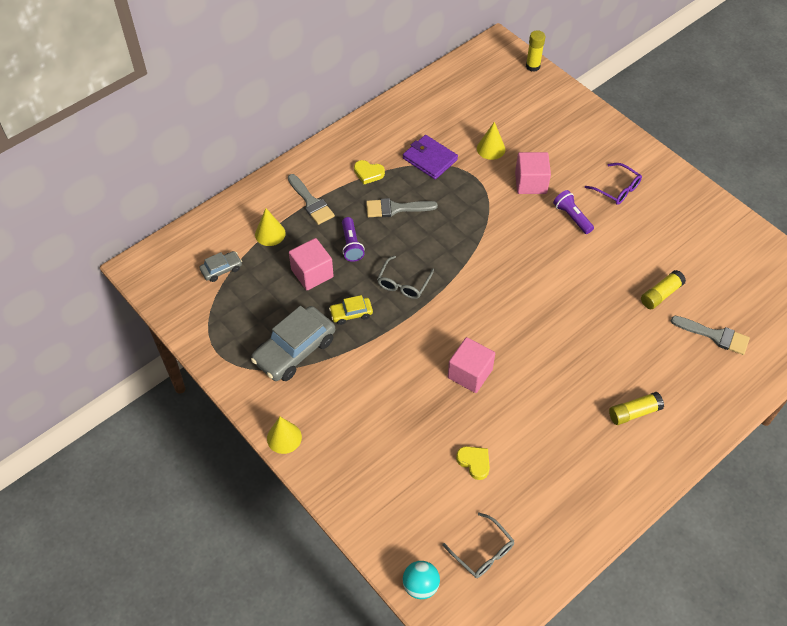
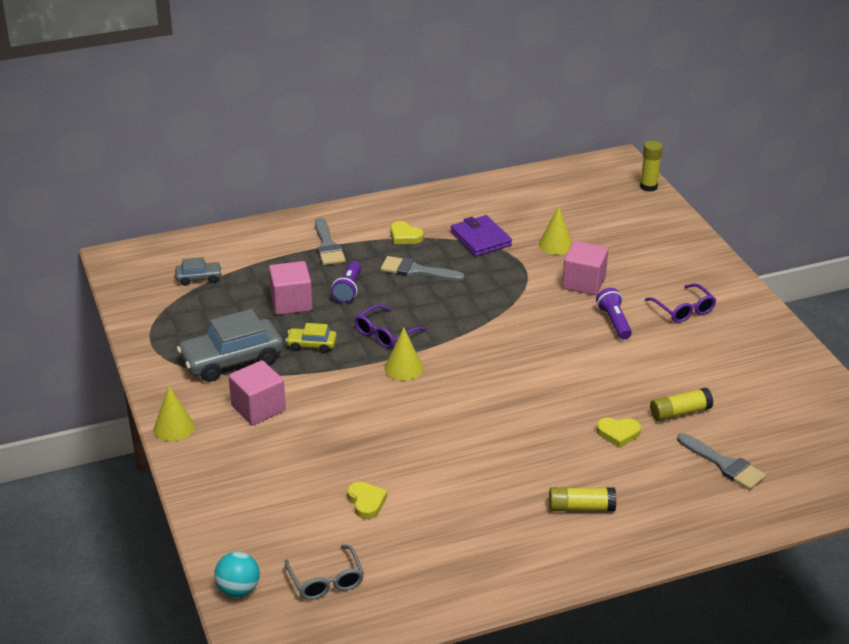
camera: 20 degrees right, 20 degrees down
(270, 233) = (268, 261): yellow cone -> yellow cone (403, 368)
(403, 283) = (384, 334): grey glasses -> purple glasses
(470, 373) = (410, 426): pink cube -> pink cube (258, 408)
(626, 330) = (618, 433): none -> yellow heart

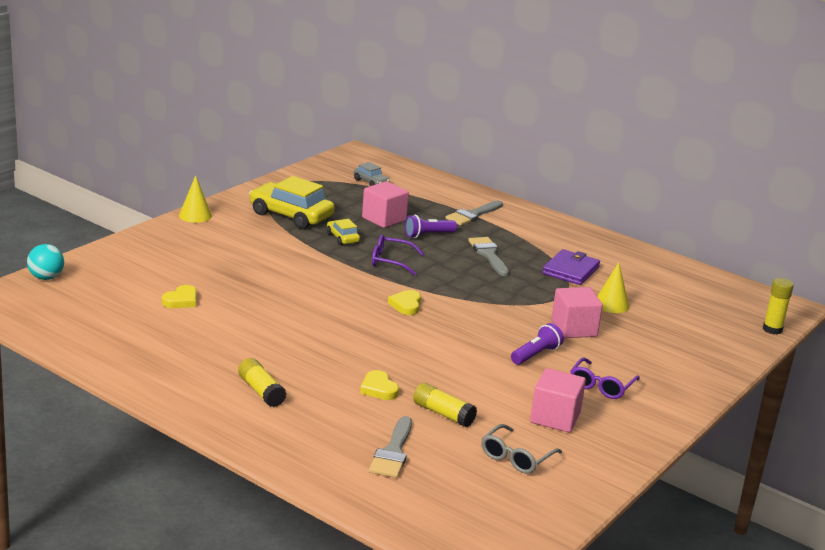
camera: 55 degrees right, 10 degrees down
(232, 360) = (291, 215): grey car -> yellow car
(258, 408) = (247, 237): pink cube -> pink cube (555, 418)
(326, 581) = (81, 306): grey glasses -> grey glasses (516, 457)
(403, 368) = (356, 278): yellow cone -> none
(405, 236) = (528, 240): yellow heart -> yellow heart (406, 305)

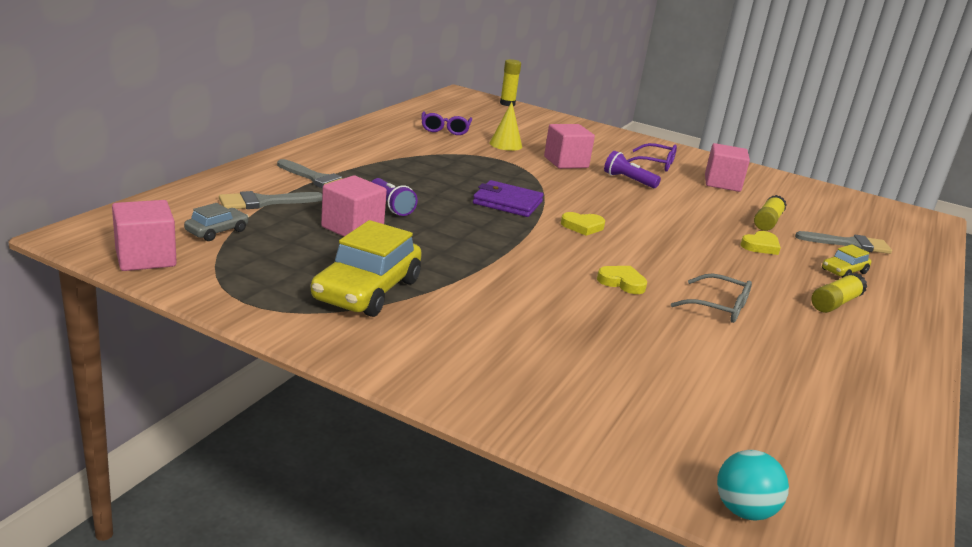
camera: 100 degrees left, 0 degrees up
(181, 300) = (697, 365): yellow heart -> yellow heart (622, 282)
(195, 215) = (402, 374): yellow cone -> none
(331, 165) = (145, 258): none -> pink cube
(342, 238) = (427, 255): yellow car -> yellow car (844, 271)
(390, 261) = (479, 229): purple glasses -> purple glasses (445, 129)
(488, 254) = (428, 181): grey brush -> grey brush (264, 202)
(516, 457) = (794, 201): grey glasses -> grey glasses (718, 307)
(570, 270) = (444, 151): purple wallet -> purple wallet (507, 202)

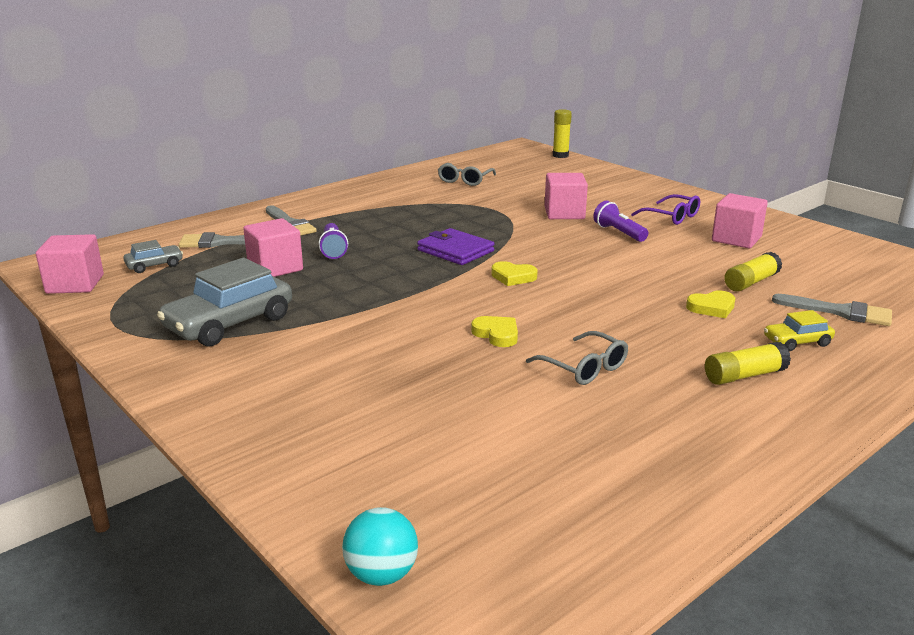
camera: 25 degrees right, 0 degrees up
(367, 290) = (229, 323): yellow car -> grey car
(445, 129) = (465, 180): purple glasses -> grey glasses
(505, 144) = (515, 195): yellow cone -> none

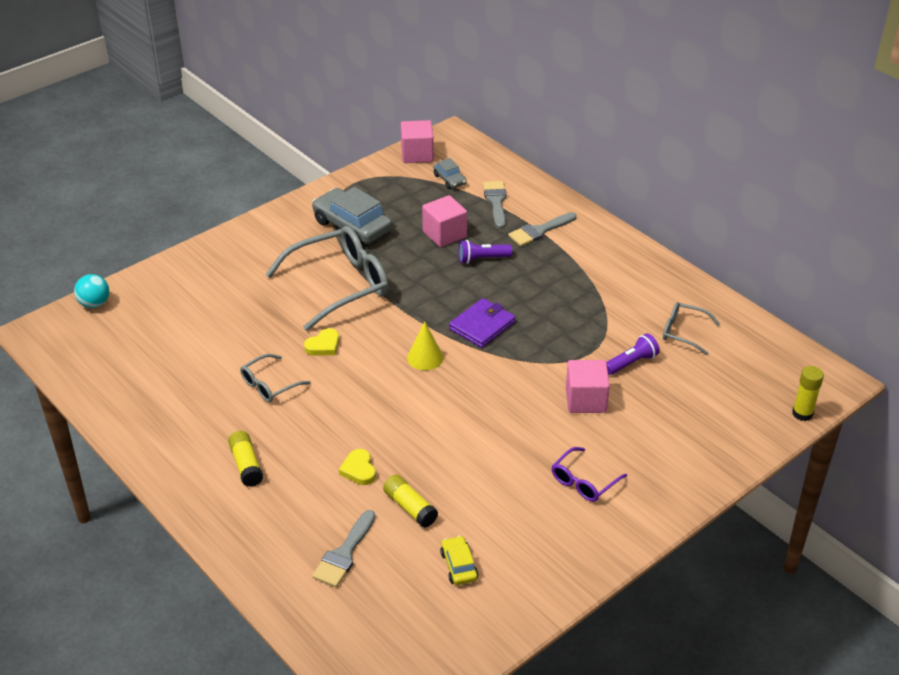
camera: 90 degrees right, 15 degrees up
(367, 328) = (340, 285): none -> grey glasses
(513, 277) = (425, 357): yellow heart -> yellow cone
(619, 233) = (532, 434): purple flashlight -> purple flashlight (631, 363)
(736, 239) = (520, 521): pink cube -> none
(797, 342) = (293, 508): yellow car -> yellow car (459, 566)

